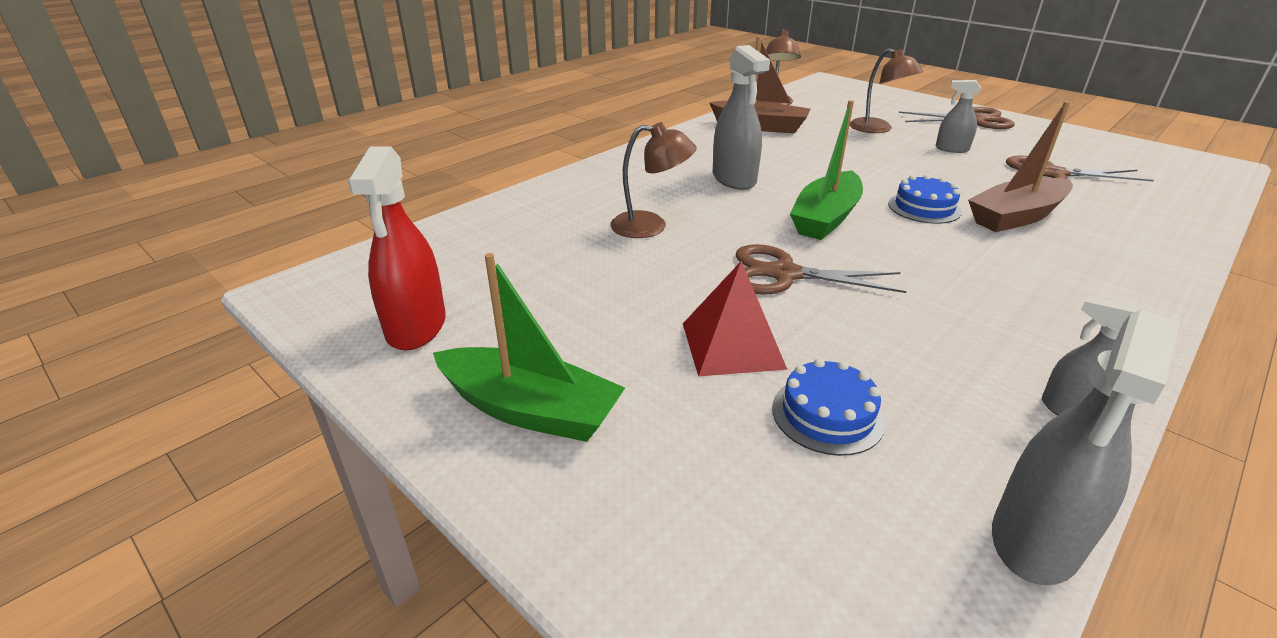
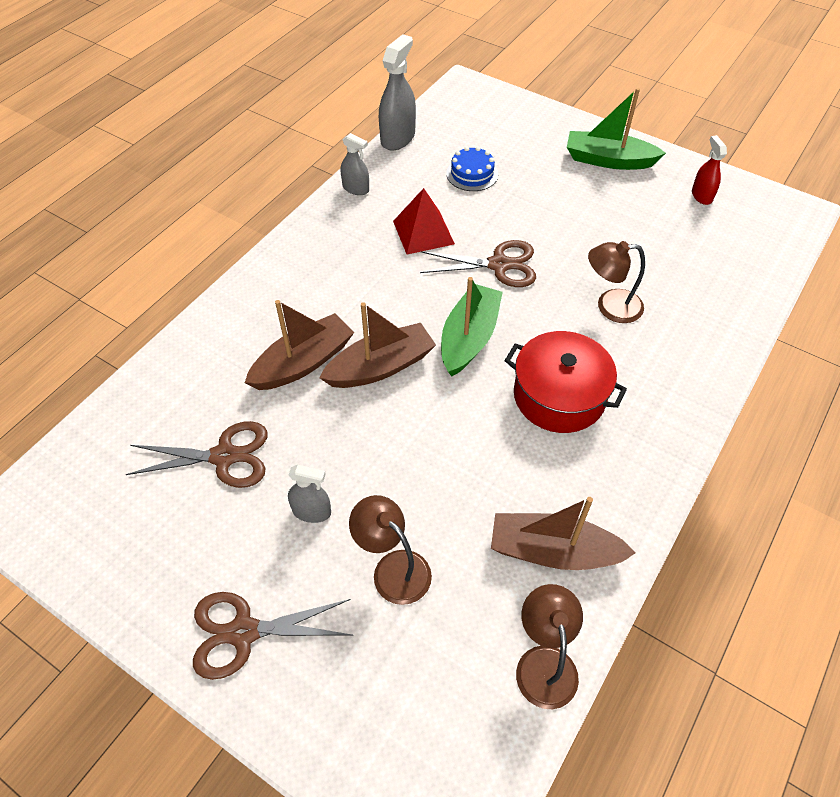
camera: 170 degrees right, 20 degrees up
(416, 327) = (701, 196): red spray bottle -> red spray bottle, size x0.59
(732, 345) = (523, 205): red pyramid -> red pyramid (423, 232)
(734, 179) = (559, 395): grey spray bottle -> red pot
(924, 208) = (380, 367): blue cake -> brown boat

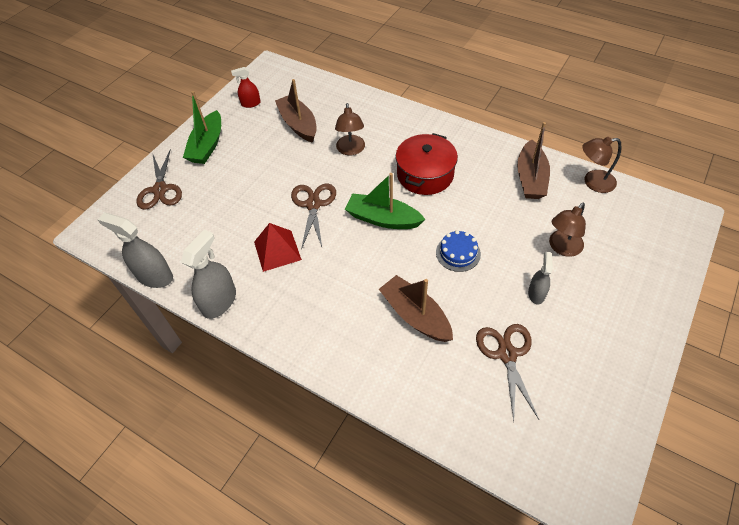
camera: 90 degrees left, 0 degrees up
(243, 632) = (626, 319): brown scissors -> brown scissors (160, 190)
(356, 188) = (219, 301): grey spray bottle -> grey spray bottle, size x1.69
(380, 367) = (413, 267): brown boat -> brown boat (298, 124)
(472, 174) = (211, 223): blue cake -> blue cake (458, 253)

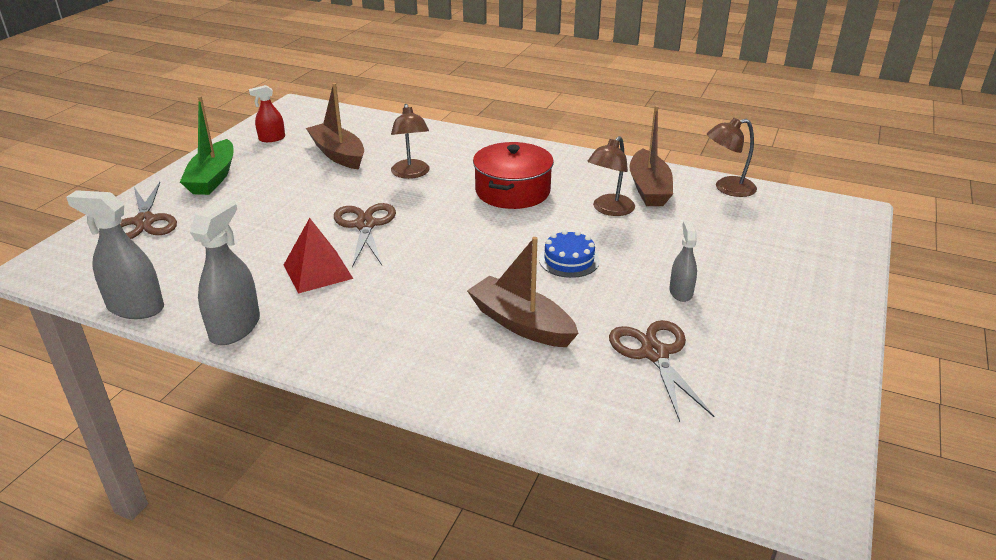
camera: 10 degrees left, 20 degrees down
(383, 219) = (462, 234): green boat -> none
(562, 248) = (703, 248): brown lamp -> brown lamp (609, 210)

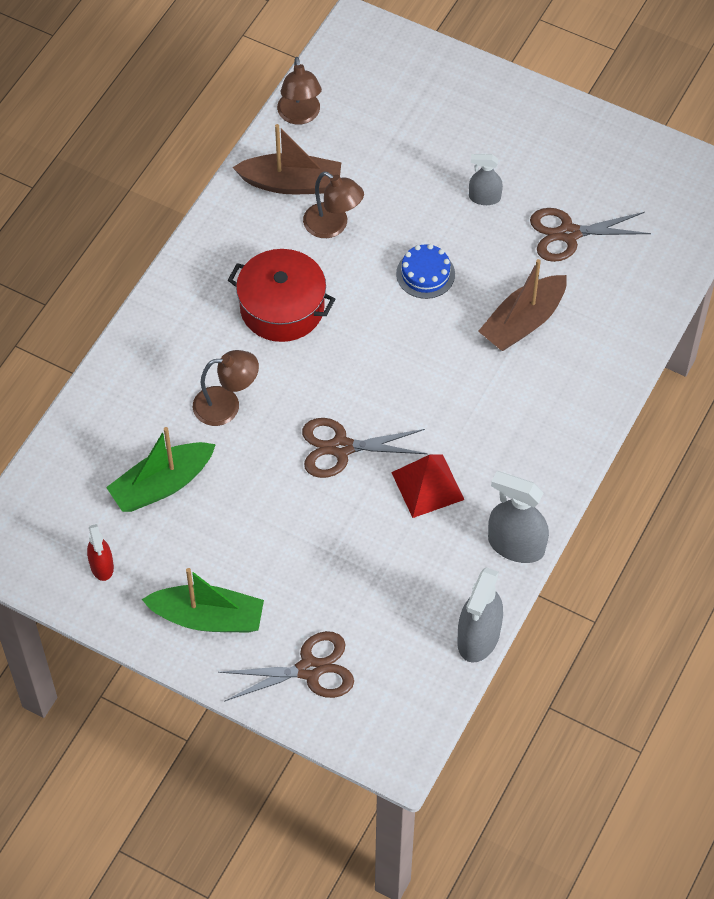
camera: 85 degrees left, 25 degrees up
(338, 154) = (162, 485): brown boat -> green boat

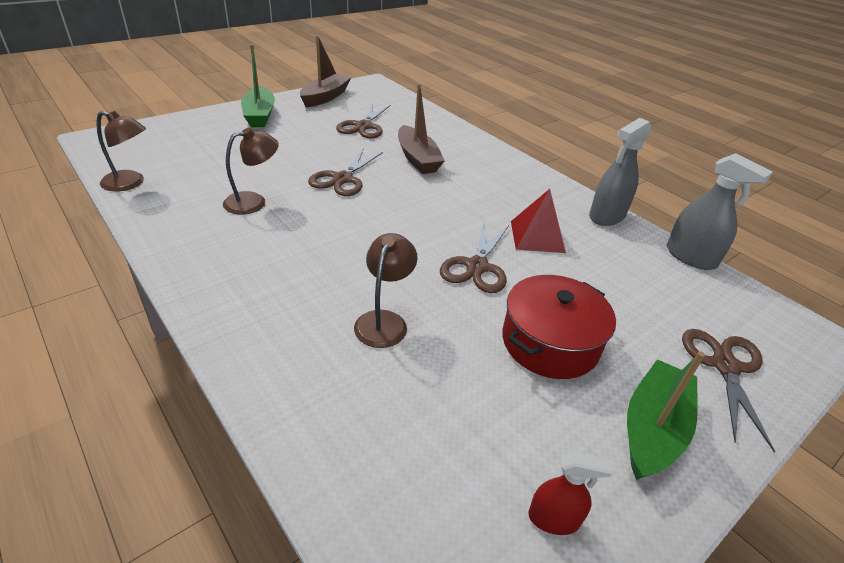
camera: 70 degrees left, 20 degrees down
(162, 485) = (455, 408): green boat -> green boat (259, 115)
(282, 308) = (306, 251): red pot -> red pot (550, 342)
(291, 183) = (187, 207): brown boat -> brown boat (325, 97)
(425, 274) = (342, 179): blue cake -> brown scissors
(484, 197) = (304, 141): grey spray bottle -> none

